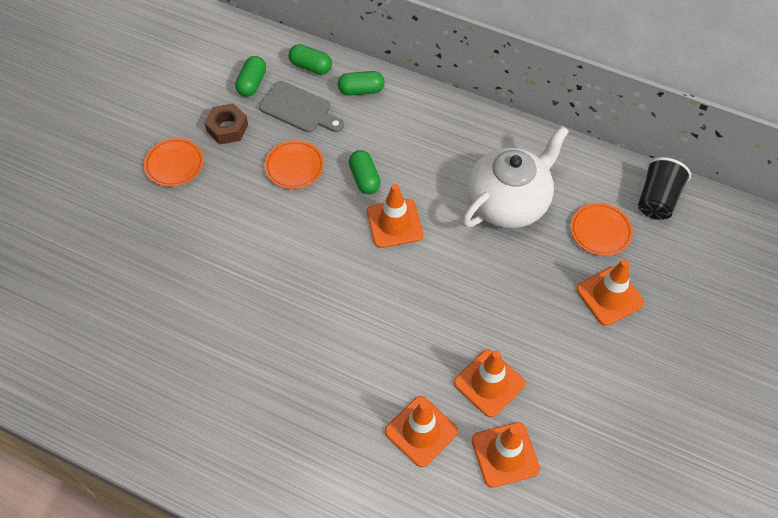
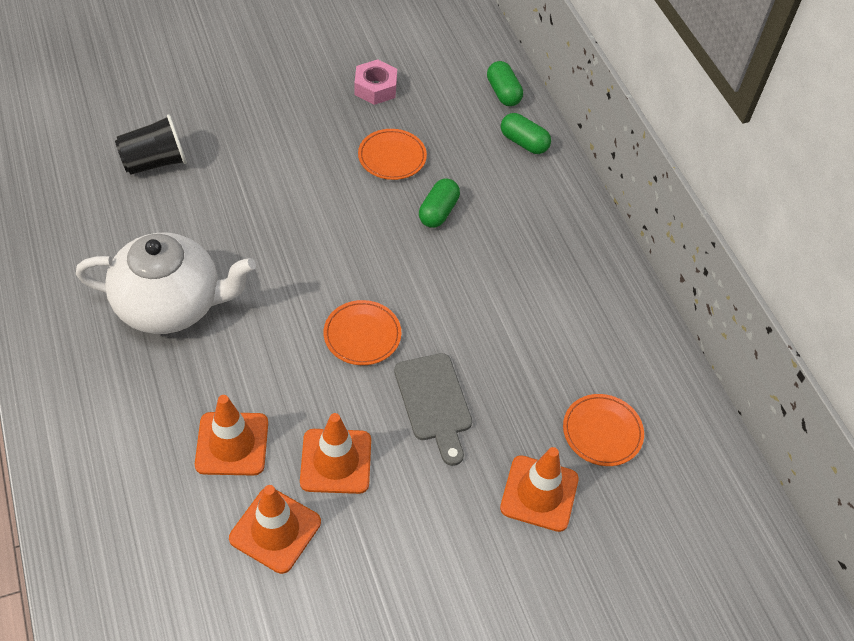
camera: 40 degrees right, 5 degrees down
(174, 164) = (302, 83): orange plate -> orange plate (362, 335)
(227, 128) = (375, 88): brown nut -> pink nut
(252, 83) = (438, 70): green capsule -> none
(299, 109) = (451, 117): grey cutting board -> grey cutting board (434, 402)
(394, 223) = (419, 267): orange traffic cone -> none
(508, 202) = (543, 334): white teapot -> white teapot (171, 305)
(657, 200) = (697, 455): black cup -> black cup (155, 162)

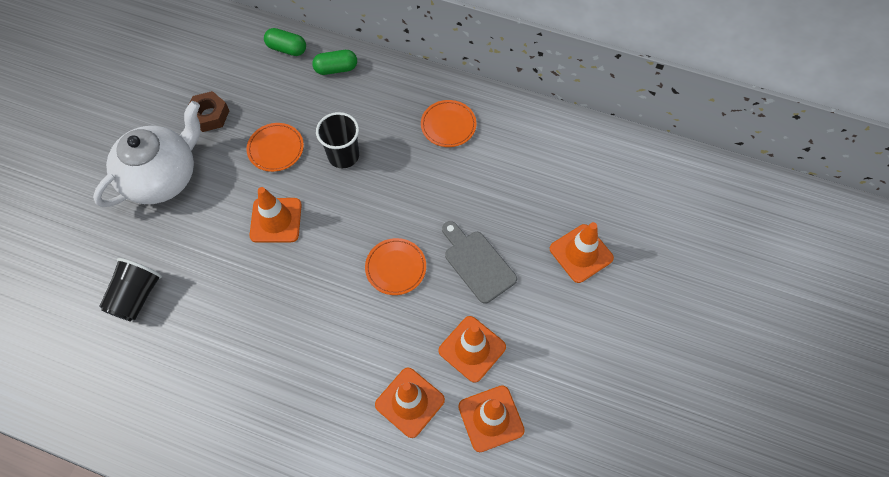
camera: 45 degrees left, 10 degrees up
(171, 305) = (269, 368): white teapot -> white teapot (163, 177)
(320, 207) = (276, 220): none -> orange traffic cone
(375, 88) = (209, 115): pink nut -> brown nut
(434, 402) = (477, 263): grey cutting board -> grey cutting board turned 150 degrees counterclockwise
(438, 212) = (343, 155): green capsule -> black cup
(602, 432) = (569, 190): orange plate -> orange plate (448, 125)

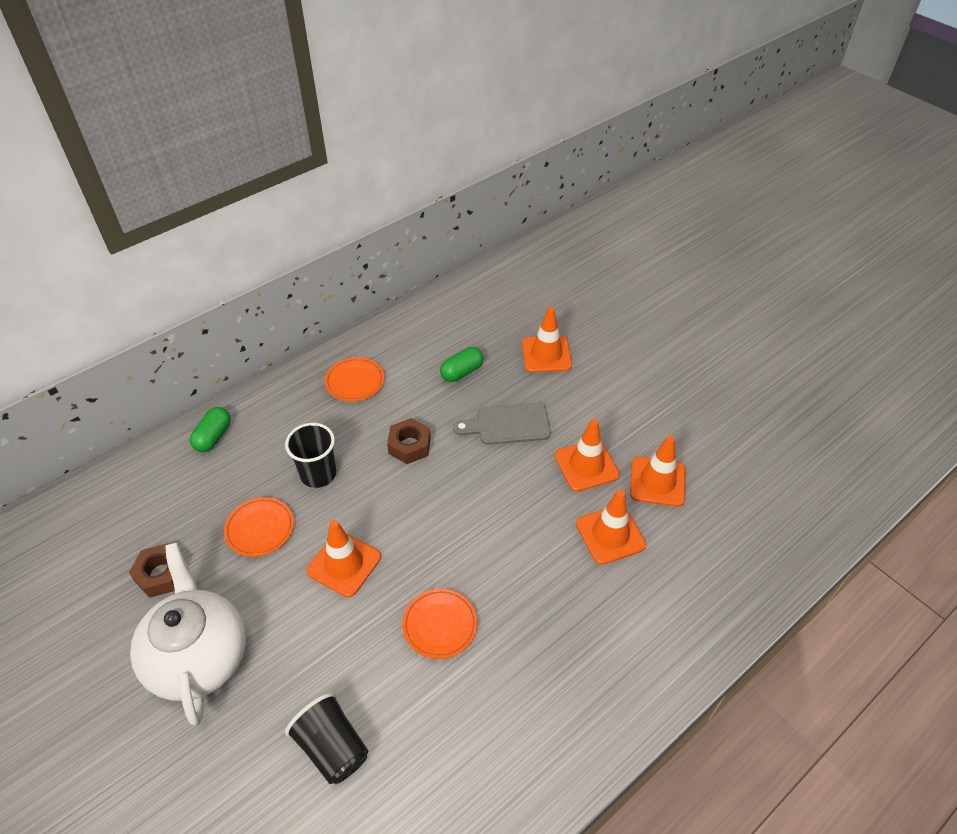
camera: 60 degrees left, 15 degrees down
(287, 49) = (147, 467): green capsule -> green capsule (462, 372)
(395, 267) = (470, 486): orange plate -> orange plate (440, 625)
(408, 201) = (409, 445): none -> brown nut

